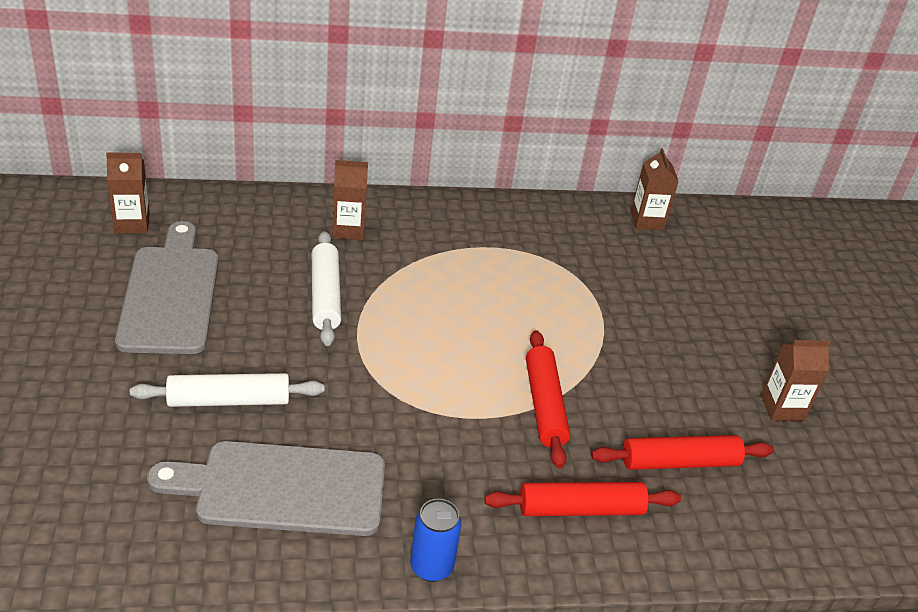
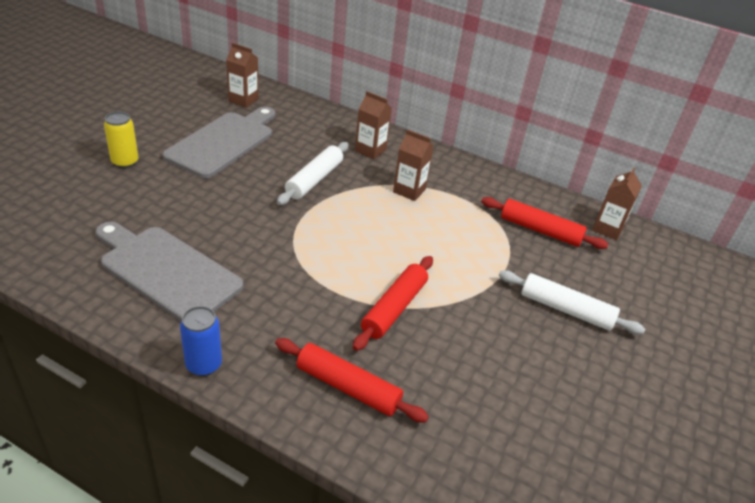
camera: 35 degrees right, 0 degrees up
(76, 378) = (125, 162): none -> yellow can
(229, 400) = (192, 210): white rolling pin -> white rolling pin (566, 310)
(679, 462) = (462, 398): red rolling pin -> red rolling pin (540, 230)
(782, 408) = (598, 407): brown carton -> brown carton (409, 190)

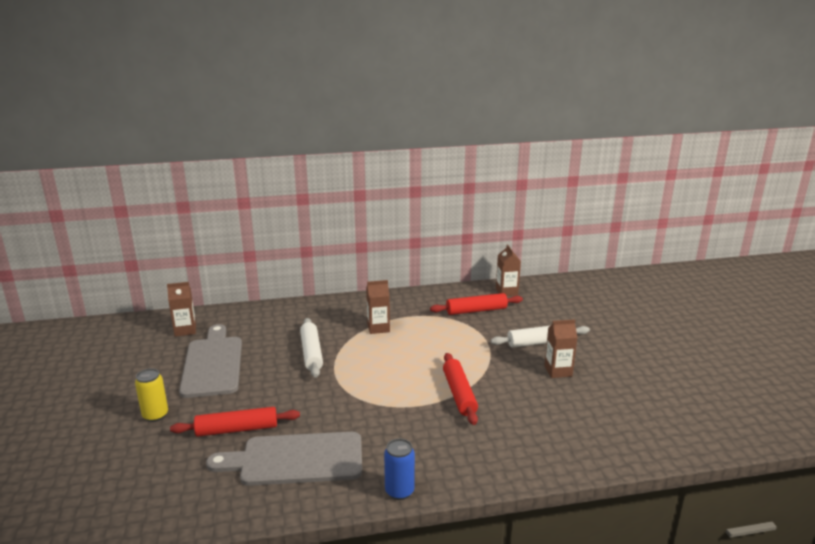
camera: 35 degrees left, 15 degrees down
(348, 387) = (492, 447): red rolling pin -> red rolling pin (237, 429)
(370, 150) = (322, 317): brown carton -> brown carton (558, 371)

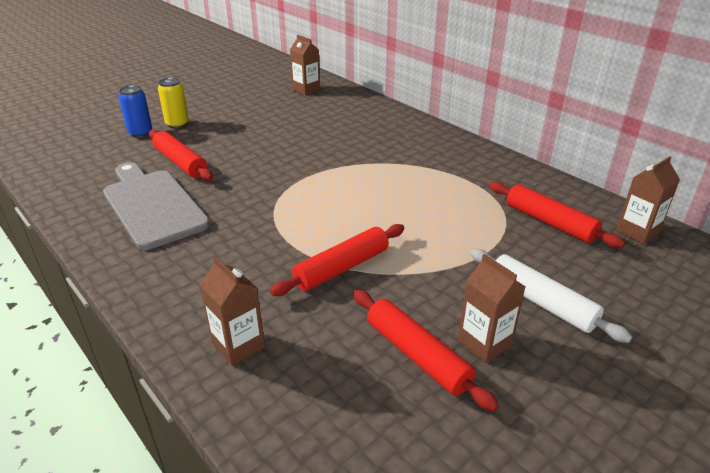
camera: 60 degrees right, 10 degrees up
(212, 364) = (268, 118): grey cutting board -> none
(311, 353) = (331, 153): white rolling pin -> none
(378, 328) = (420, 171): brown carton -> brown carton (238, 345)
(399, 491) = (130, 283): blue can -> blue can (140, 133)
(553, 394) = (417, 355): none -> red rolling pin

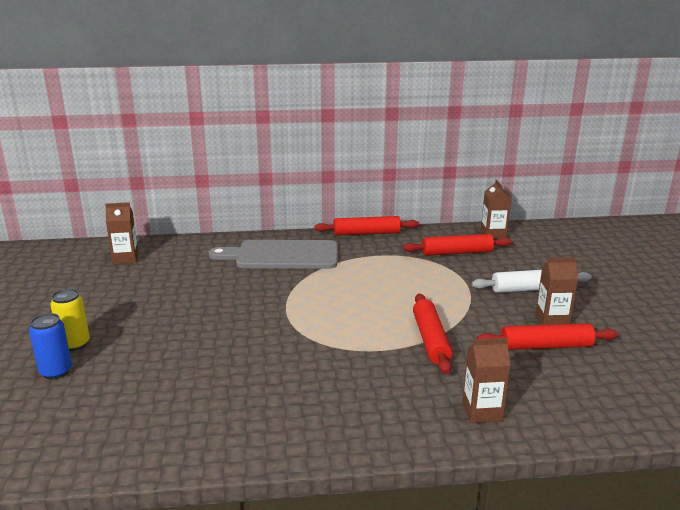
camera: 55 degrees left, 10 degrees down
(152, 205) = (227, 402): grey cutting board -> grey cutting board (282, 255)
(180, 162) = (164, 364): red rolling pin -> red rolling pin (366, 233)

